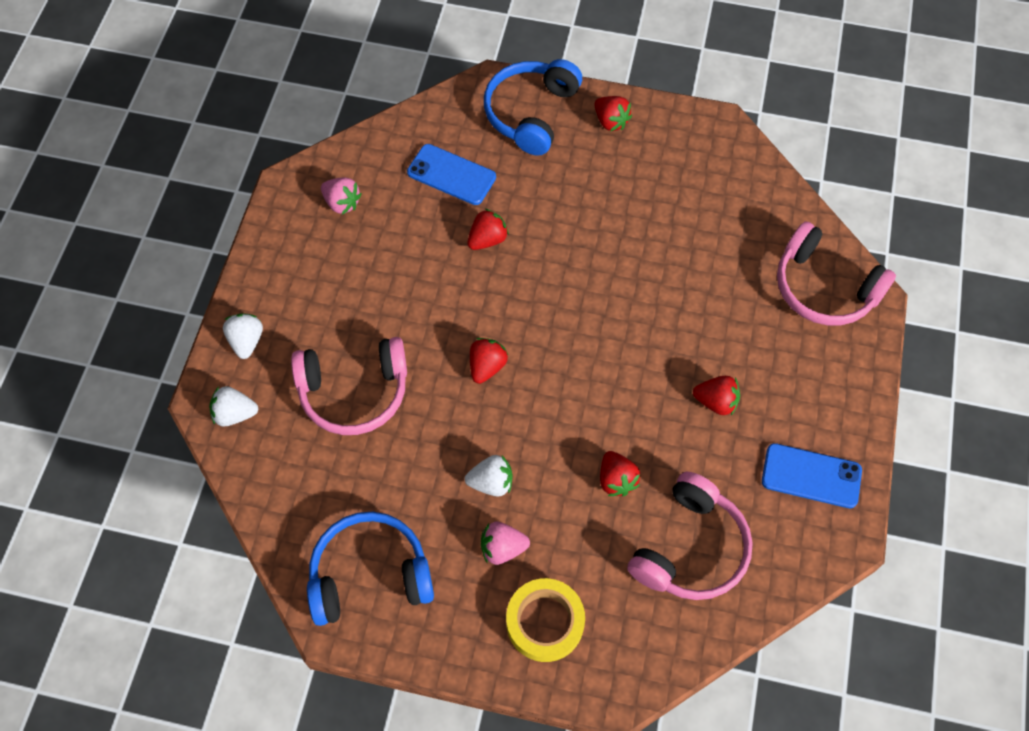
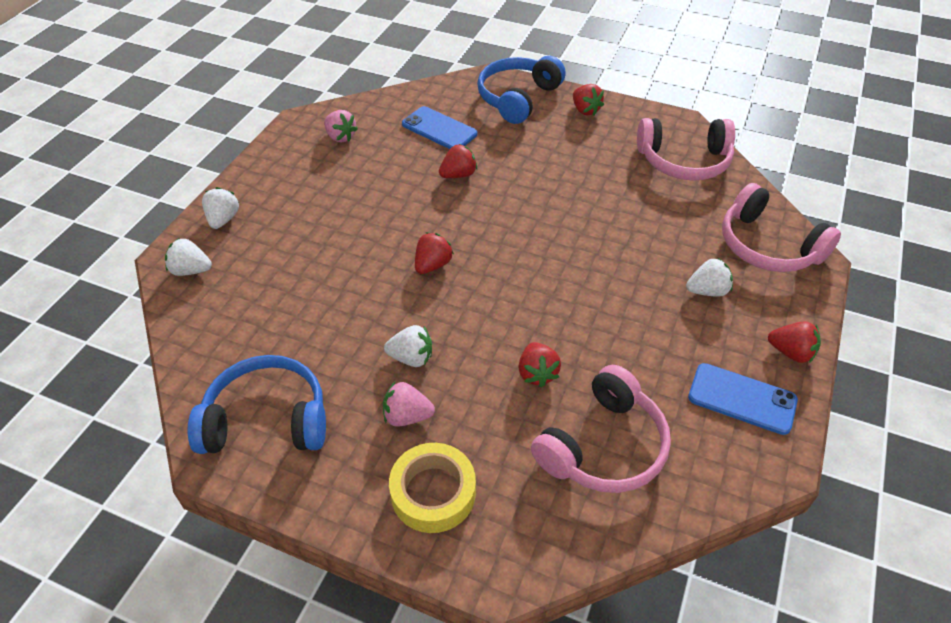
camera: 10 degrees right, 15 degrees down
(354, 392) = (304, 268): pink headphones -> pink headphones (684, 161)
(716, 402) = (649, 321): red strawberry -> red strawberry (791, 352)
(768, 355) = (707, 291): none -> white strawberry

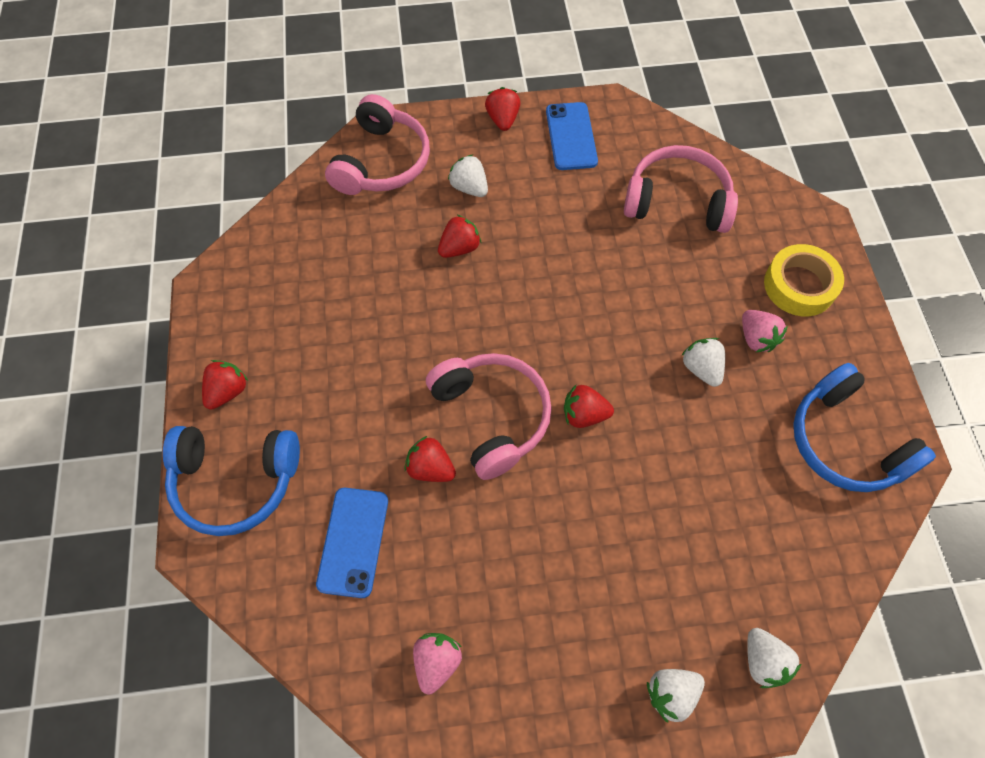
camera: 120 degrees left, 15 degrees up
(537, 373) = (645, 269): red strawberry -> red strawberry (459, 248)
(684, 161) = (283, 261): pink headphones -> pink headphones (492, 416)

